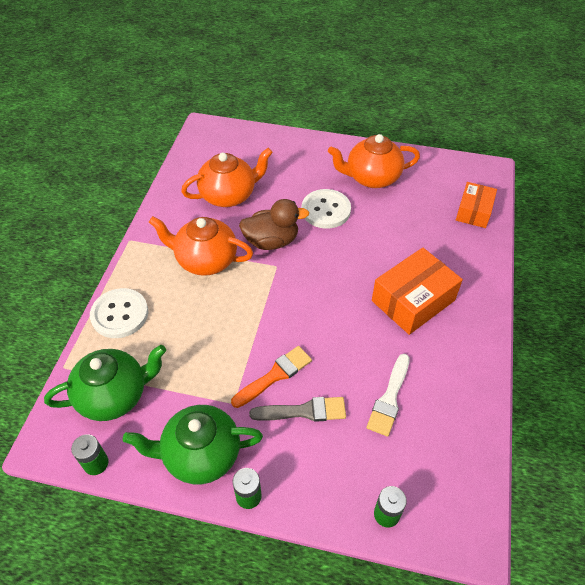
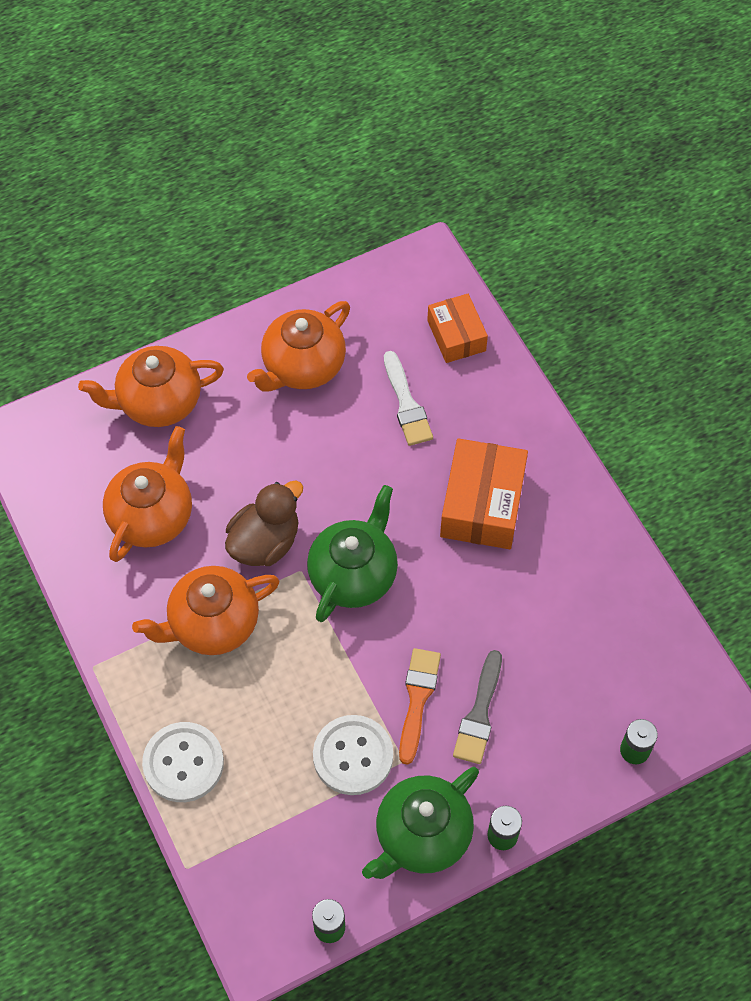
camera: 40 degrees left, 10 degrees up
(114, 395) = (275, 851): green teapot -> green teapot (354, 574)
(283, 152) = (158, 402): none -> orange teapot
(304, 411) = (479, 713): grey brush -> grey brush turned 150 degrees clockwise
(326, 210) = (289, 453): white button -> white button (353, 756)
(389, 398) = (547, 635): white brush -> white brush (406, 404)

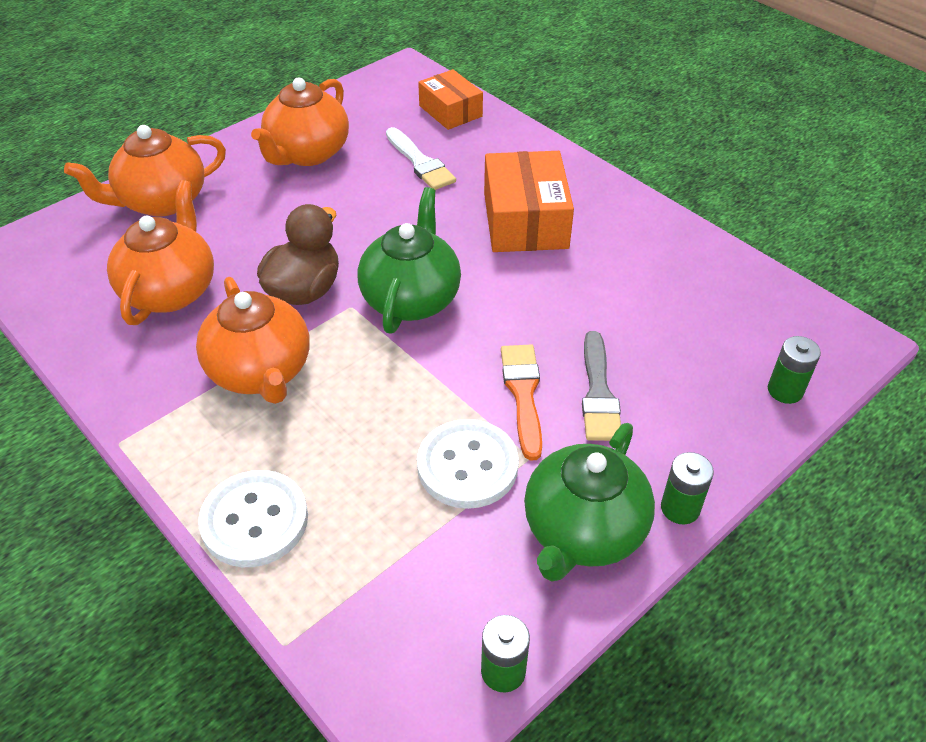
camera: 15 degrees left, 15 degrees down
(212, 624) = (261, 372): orange teapot -> orange teapot turned 75 degrees counterclockwise

